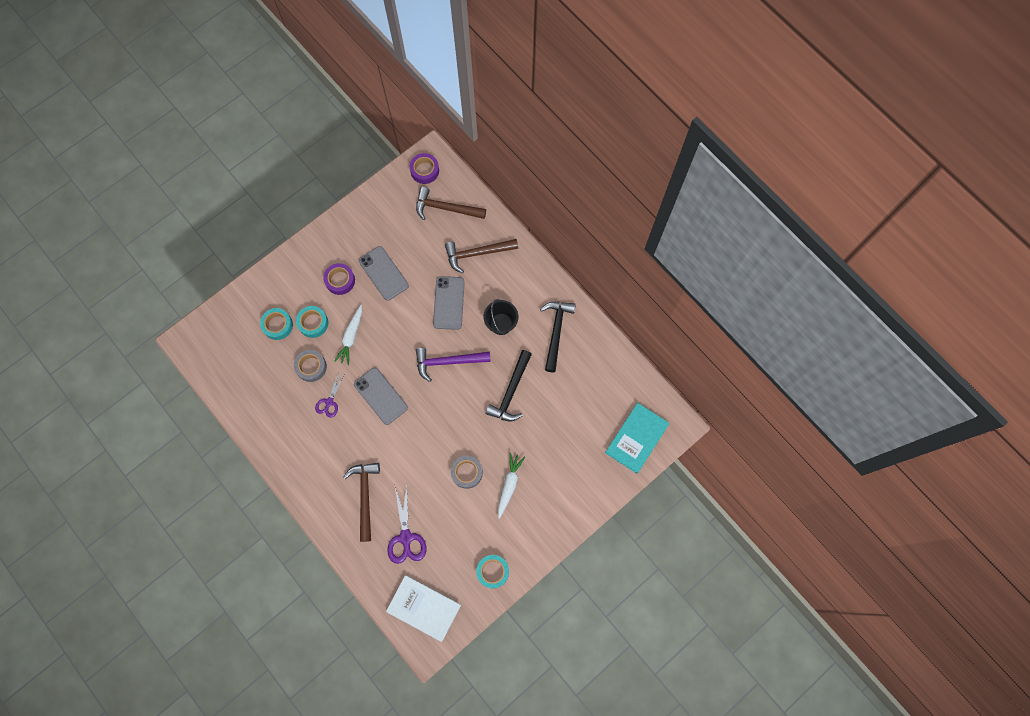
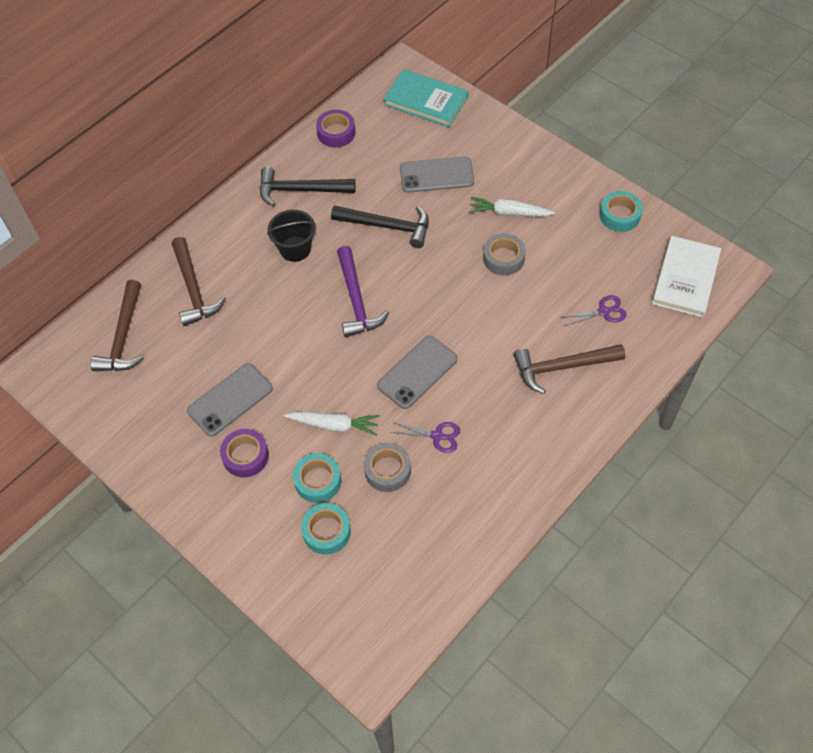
camera: 95 degrees left, 15 degrees down
(406, 537) = (604, 311): purple scissors -> purple scissors, size x0.62
(424, 170) = (61, 373): purple tape -> purple tape (336, 133)
(449, 303) = (270, 312): grey phone -> grey phone (436, 175)

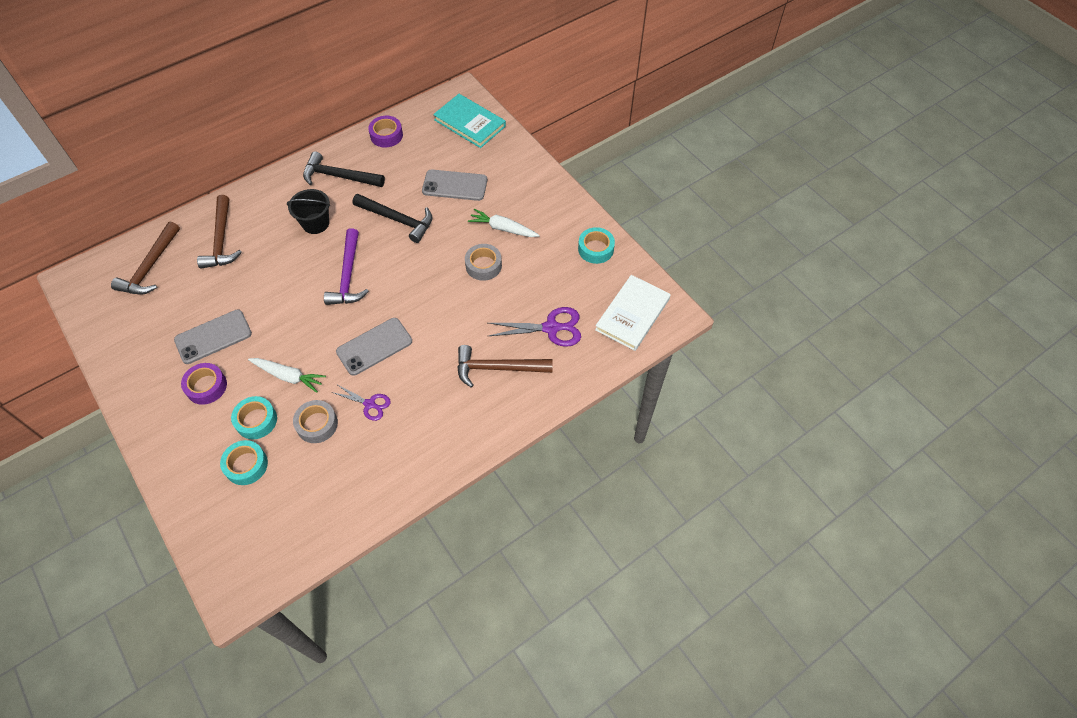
camera: 10 degrees right, 0 degrees up
(604, 311) = (551, 328): purple scissors -> purple scissors, size x1.62

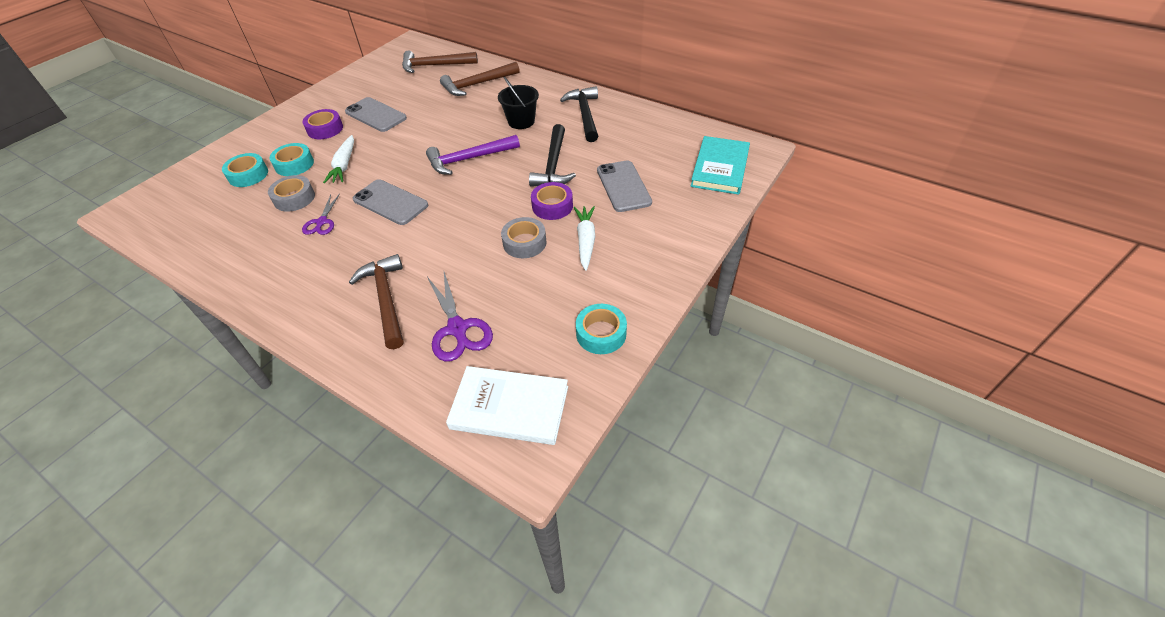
camera: 70 degrees right, 10 degrees down
(386, 135) = (657, 123): purple tape -> purple tape (552, 206)

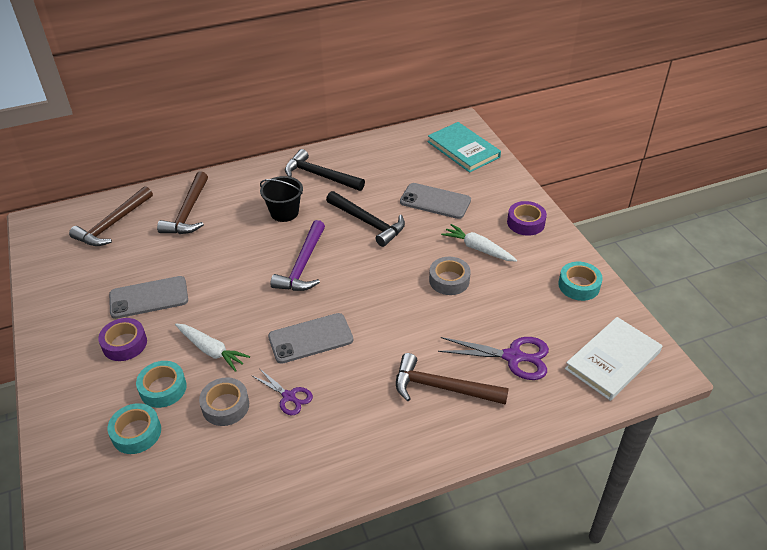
camera: 55 degrees left, 5 degrees down
(552, 206) = (420, 246): purple tape -> purple tape (525, 223)

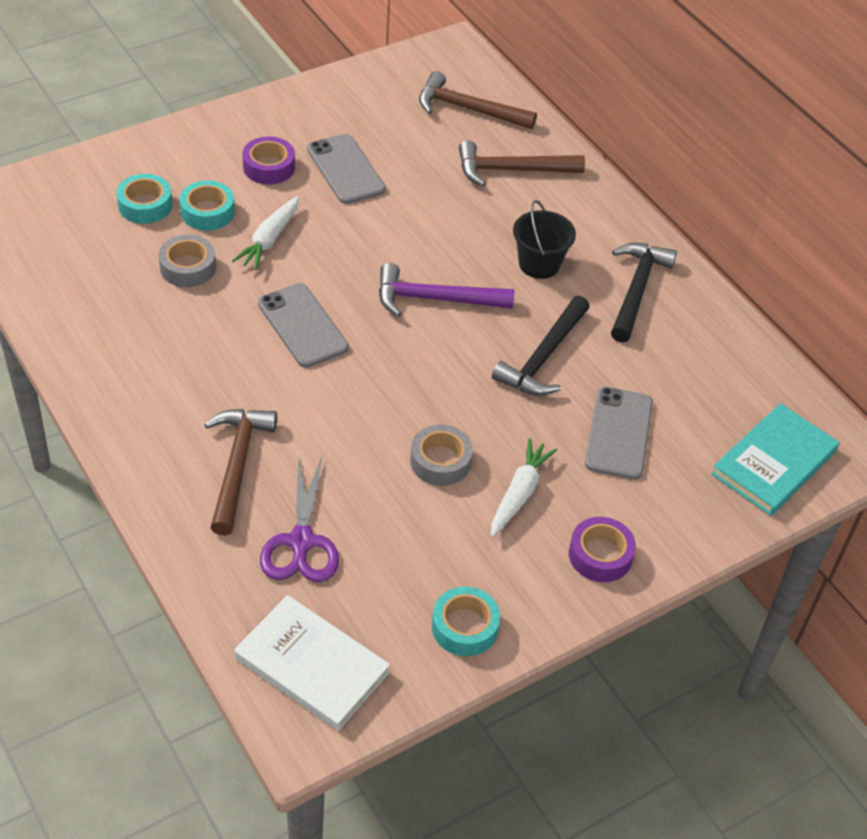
camera: 75 degrees right, 5 degrees up
(289, 396) = (207, 319): purple scissors -> none

